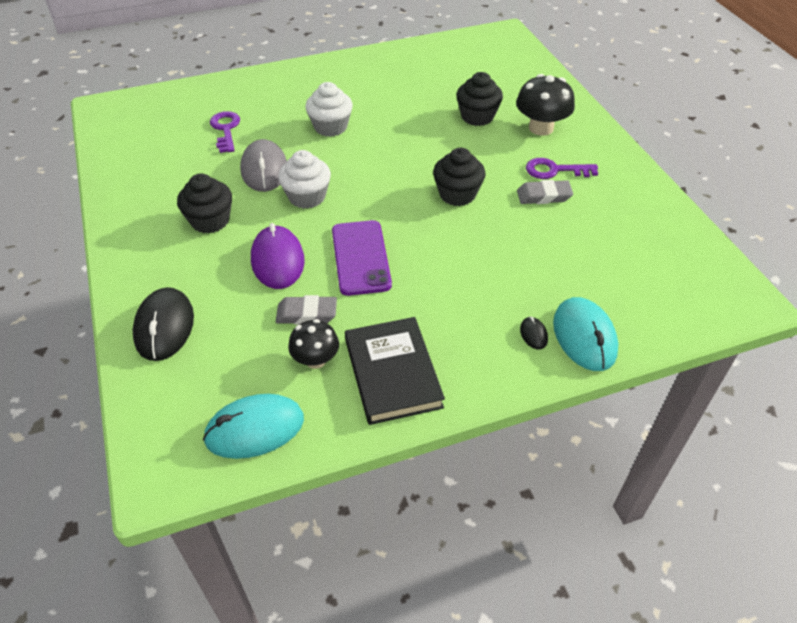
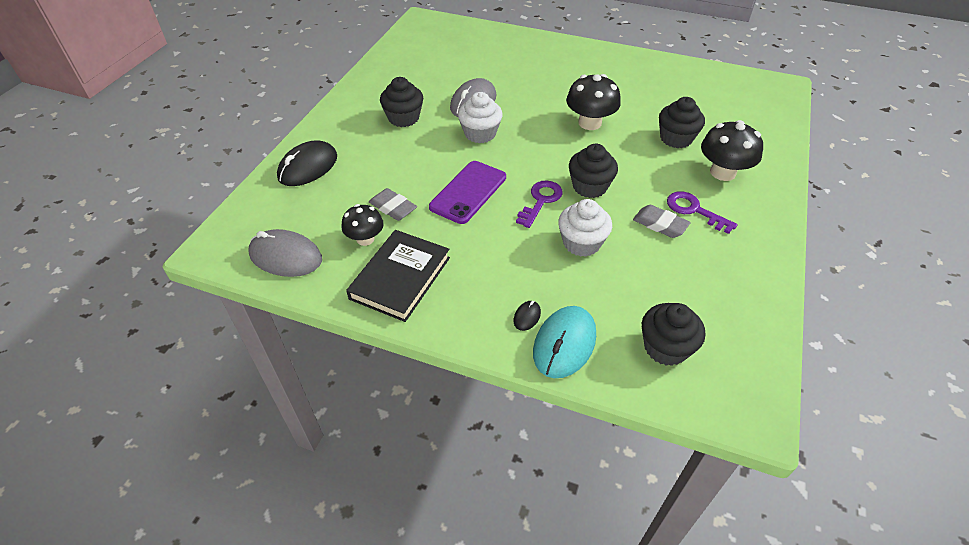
camera: 40 degrees right, 0 degrees up
(225, 129) = (478, 65): purple key -> purple key (541, 201)
(255, 429) = (286, 257): turquoise mouse -> grey mouse
(278, 260) = (414, 164): purple mouse -> none
(330, 127) = (551, 95): white cupcake -> white cupcake (581, 243)
(394, 137) = (589, 123): none -> black mushroom
(651, 291) = (665, 347): none -> black cupcake

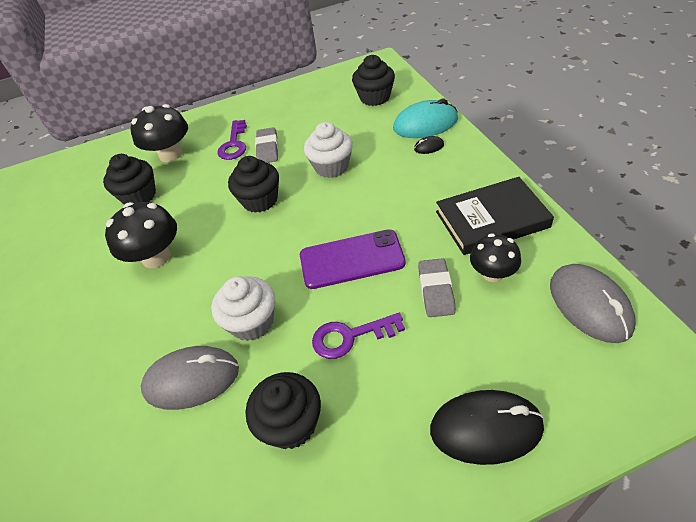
camera: 125 degrees left, 0 degrees up
(541, 201) = (309, 212): purple key -> purple key (350, 336)

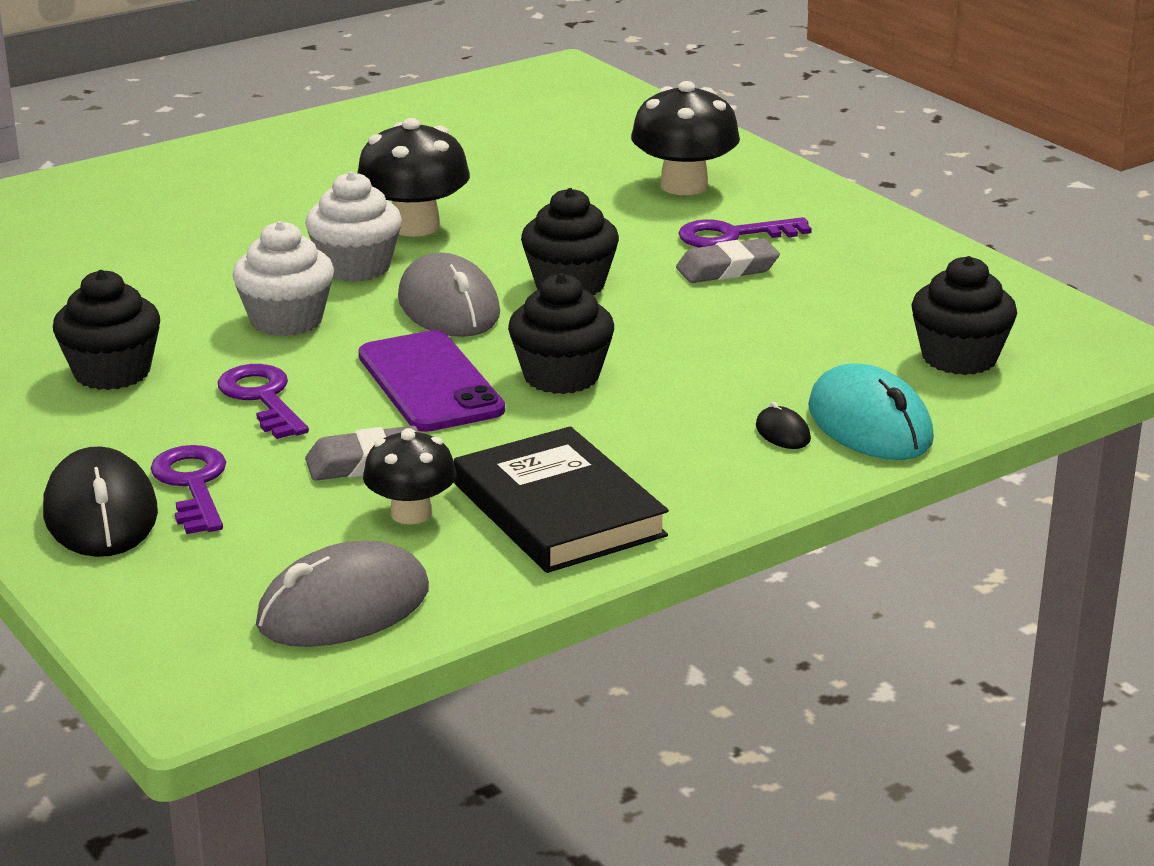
camera: 70 degrees right, 20 degrees down
(139, 196) = (560, 183): black cupcake -> black cupcake (561, 376)
(192, 380) = (182, 295): grey mouse -> grey mouse (448, 307)
(331, 167) = (685, 337): white cupcake -> white cupcake (356, 267)
(453, 375) = (193, 485): none -> purple key

